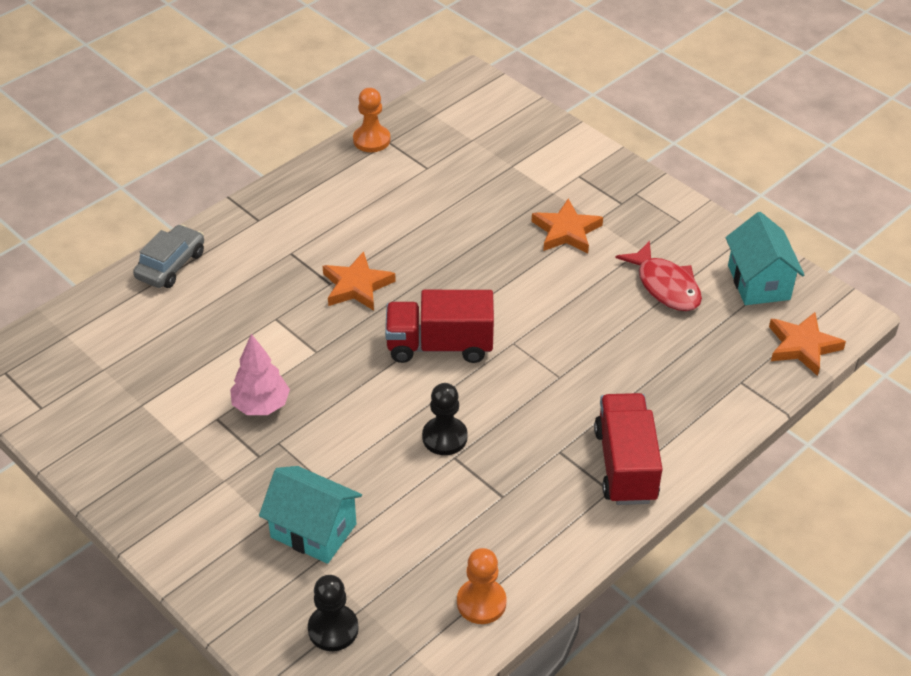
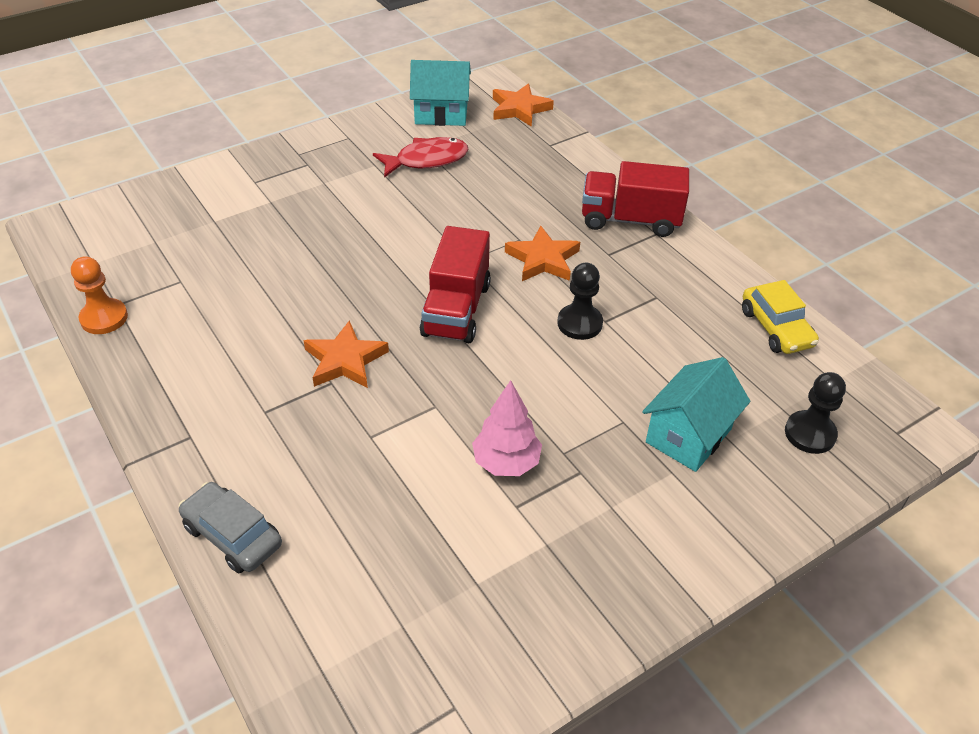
camera: 80 degrees left, 0 degrees up
(481, 602) = (776, 328): orange pawn -> yellow car
(566, 231) = (330, 202): orange star -> orange star (543, 259)

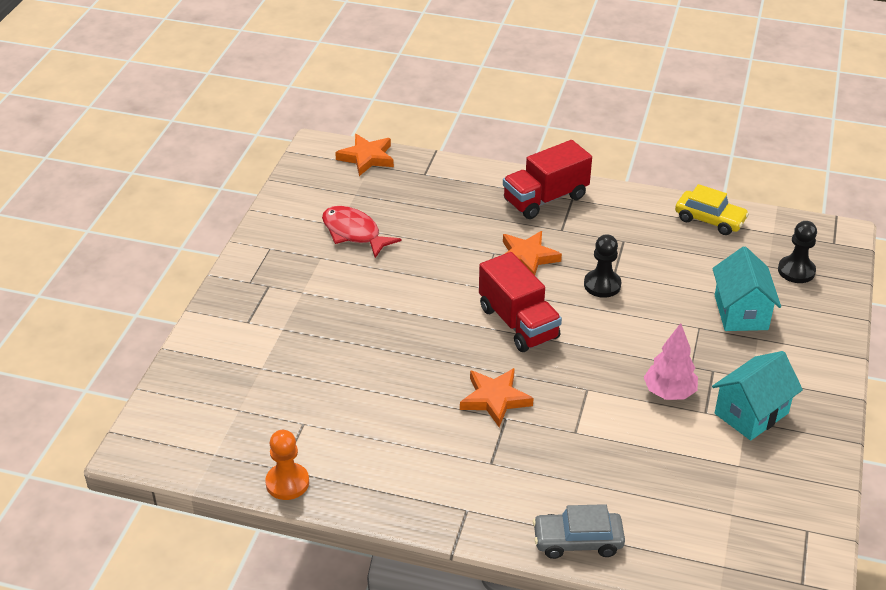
camera: 40 degrees left, 5 degrees down
(426, 160) = (354, 233): red fish -> red fish turned 75 degrees counterclockwise
(441, 114) = (314, 192): turquoise house -> turquoise house (751, 413)

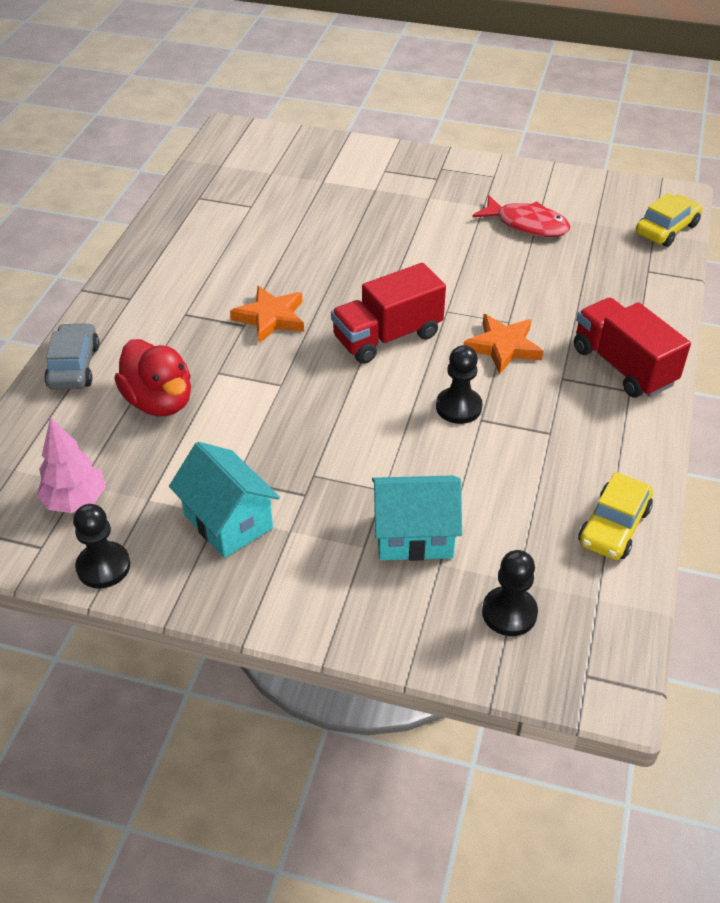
camera: 90 degrees right, 5 degrees up
(287, 483) = (182, 201): orange pawn -> none
(354, 233) = (527, 224): red fish -> red fish turned 75 degrees clockwise
(367, 158) = (666, 229): orange star -> yellow car
(620, 469) = (159, 401): none -> red duck
(669, 393) = (269, 450): pink tree -> pink tree (75, 501)
(816, 485) = (103, 566): none -> black pawn

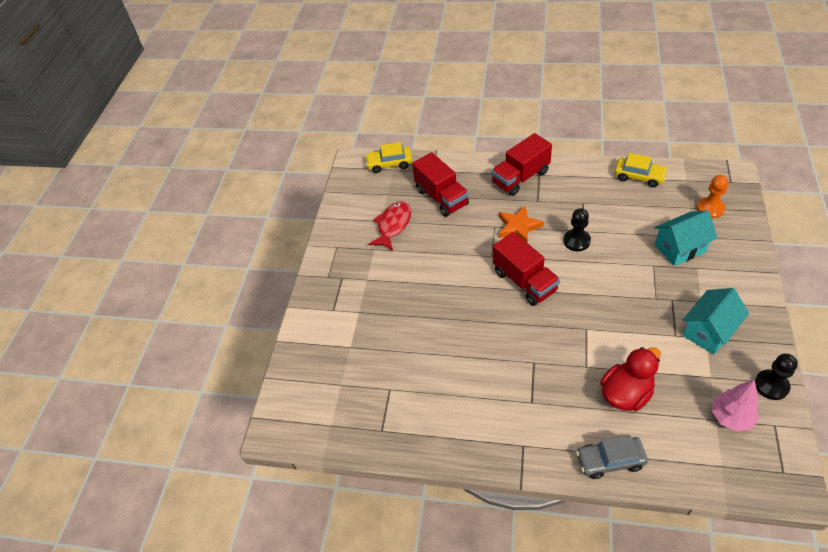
camera: 90 degrees left, 5 degrees up
(271, 318) = (522, 347): orange star -> none
(414, 536) = (680, 248): turquoise house -> turquoise house turned 75 degrees clockwise
(509, 613) = (710, 208): black pawn -> orange pawn
(582, 274) = (441, 197): none -> red truck
(666, 229) = (389, 164): yellow car -> yellow car turned 45 degrees counterclockwise

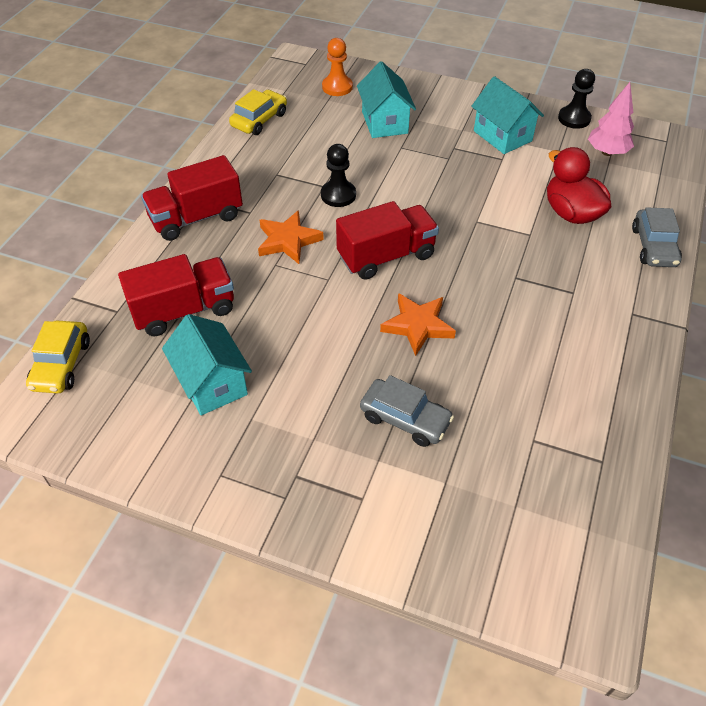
camera: 85 degrees left, 0 degrees up
(390, 319) = (405, 419): none -> grey car
(393, 225) = (212, 383): red fish -> turquoise house
(466, 311) = (418, 326): none -> orange star
(520, 177) = (196, 218): red truck -> red truck turned 90 degrees clockwise

